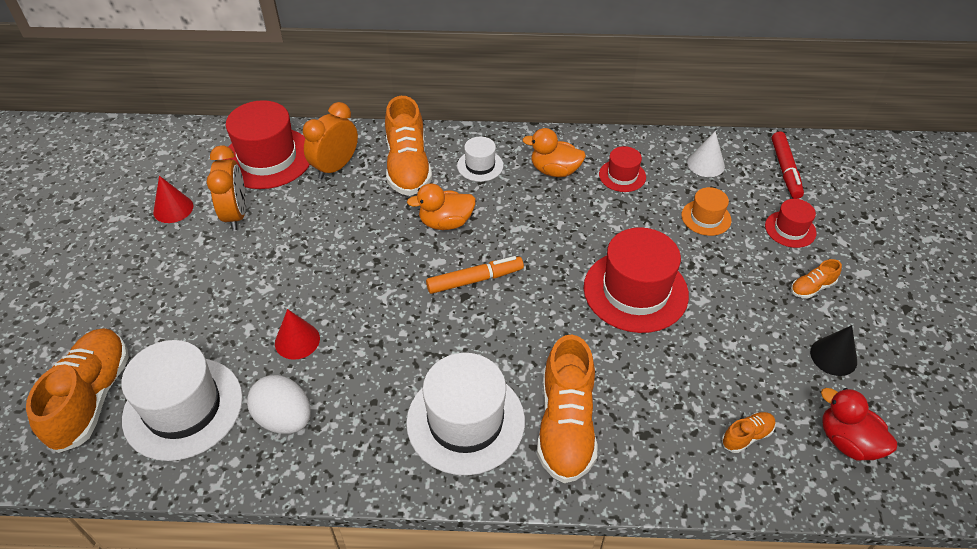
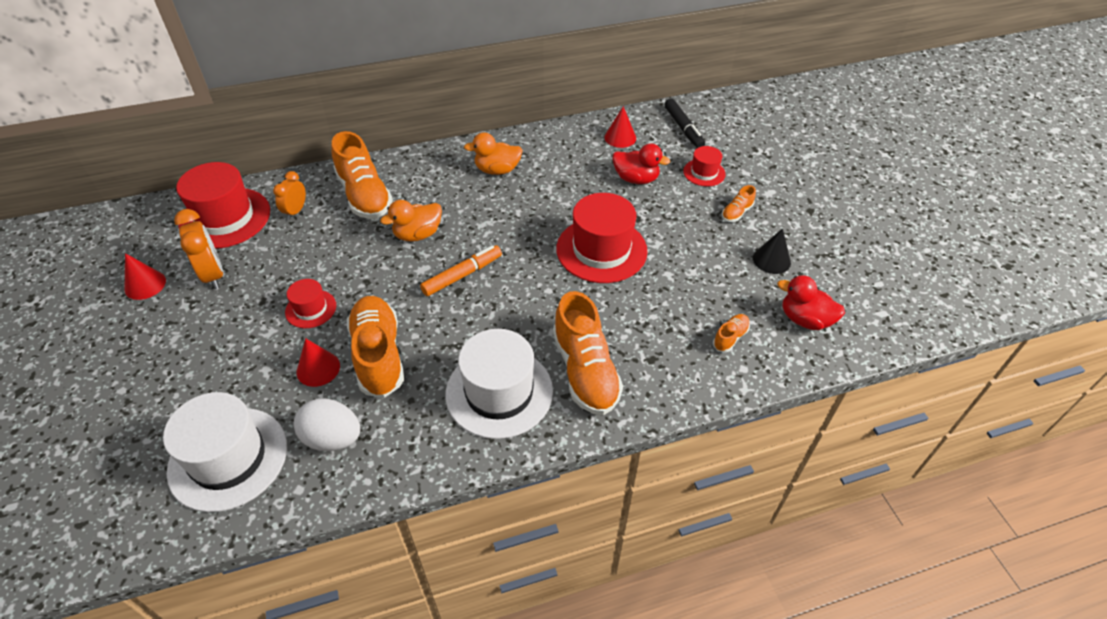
camera: 20 degrees left, 0 degrees up
(92, 397) = (128, 477): orange shoe -> orange shoe (378, 355)
(335, 167) = (295, 211): orange clock -> orange clock, size x0.64
(480, 165) = (430, 180): white hat -> none
(622, 176) = (556, 161): red hat -> red hat (311, 309)
(706, 164) = (620, 137): white cone -> red cone
(706, 217) = (636, 179): orange hat -> red duck
(785, 170) = (683, 128): red marker -> black marker

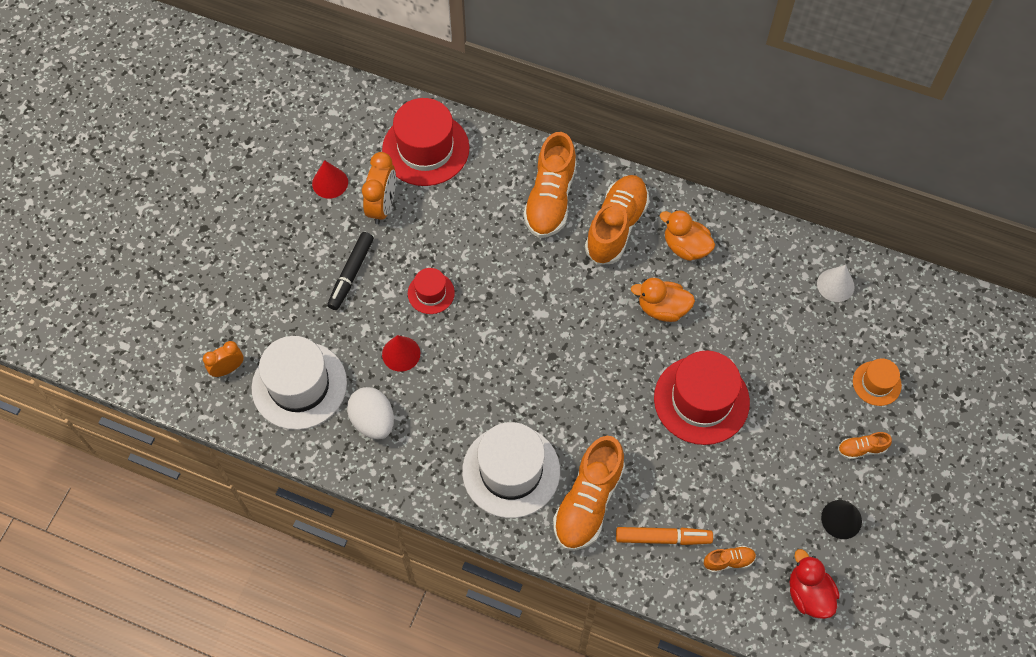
camera: 40 degrees right, 15 degrees up
(295, 211) = (484, 179): orange clock -> orange clock (228, 369)
(378, 355) = (450, 373): orange shoe -> orange shoe (616, 227)
(417, 234) = (563, 274): orange duck -> orange duck (662, 308)
(462, 275) = (566, 343): orange marker -> orange marker (663, 538)
(620, 137) = (835, 285): red cone -> white cone
(636, 179) = (804, 345): red duck -> none
(683, 128) = (910, 316): black marker -> black marker (351, 274)
(704, 173) = (876, 383): red hat -> orange hat

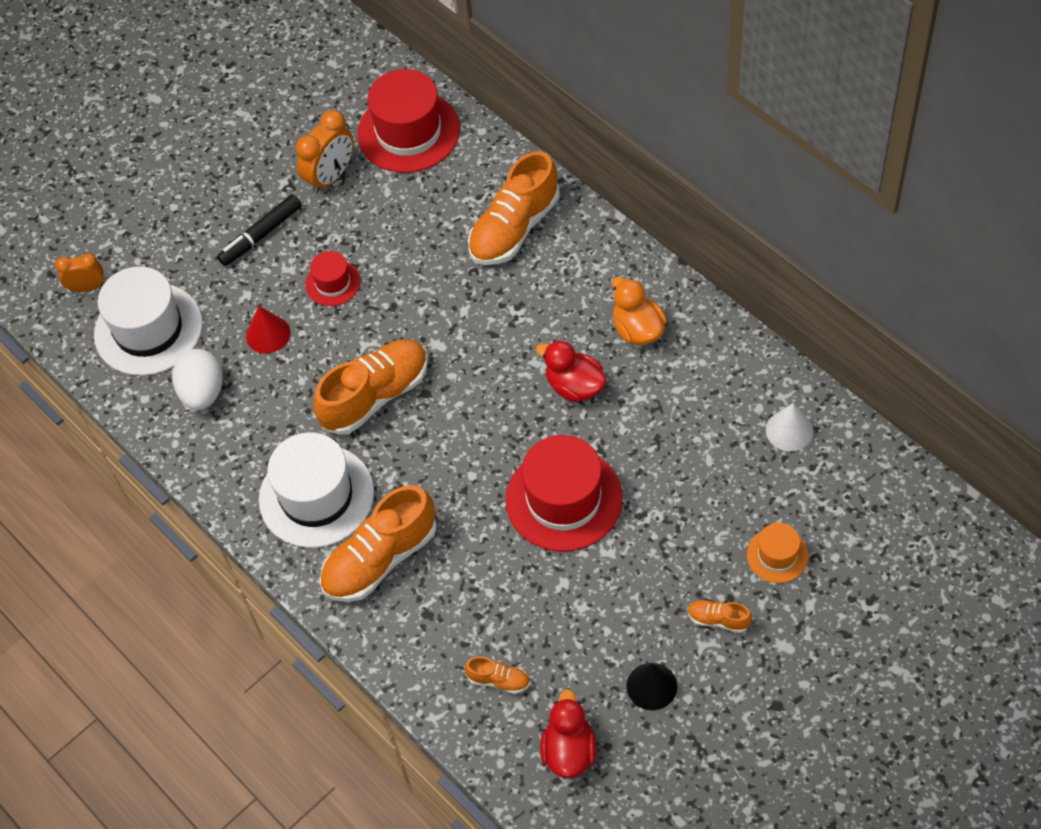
camera: 30 degrees right, 5 degrees down
(330, 183) = (289, 134): red cone -> none
(616, 227) = (571, 281): orange shoe -> orange shoe (375, 395)
(662, 308) = (574, 386): orange duck -> red duck
(663, 538) = (440, 628): orange marker -> none

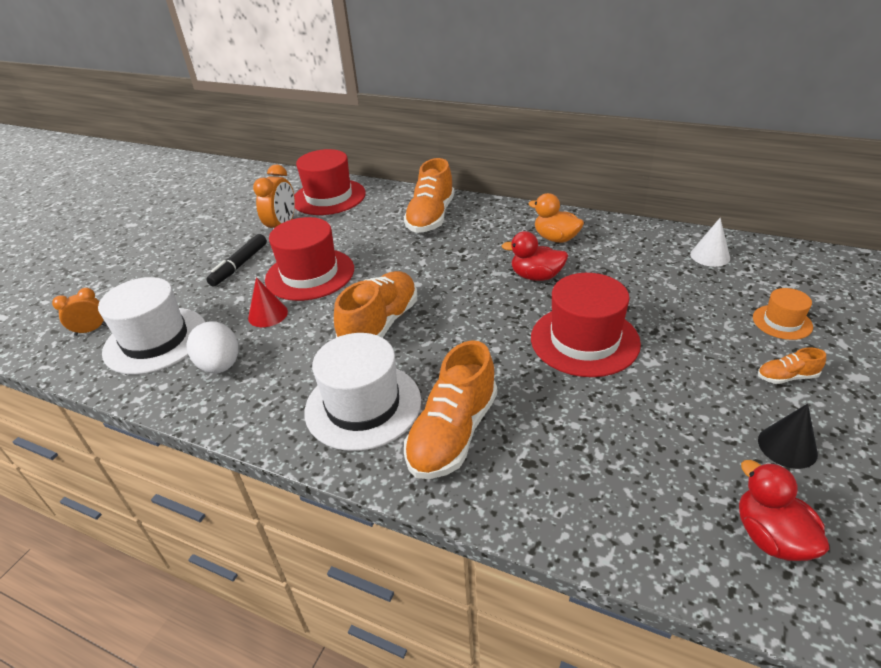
camera: 25 degrees left, 20 degrees down
(332, 283) = (310, 274): red hat -> red hat, size x1.96
(498, 680) = (643, 496): orange shoe -> none

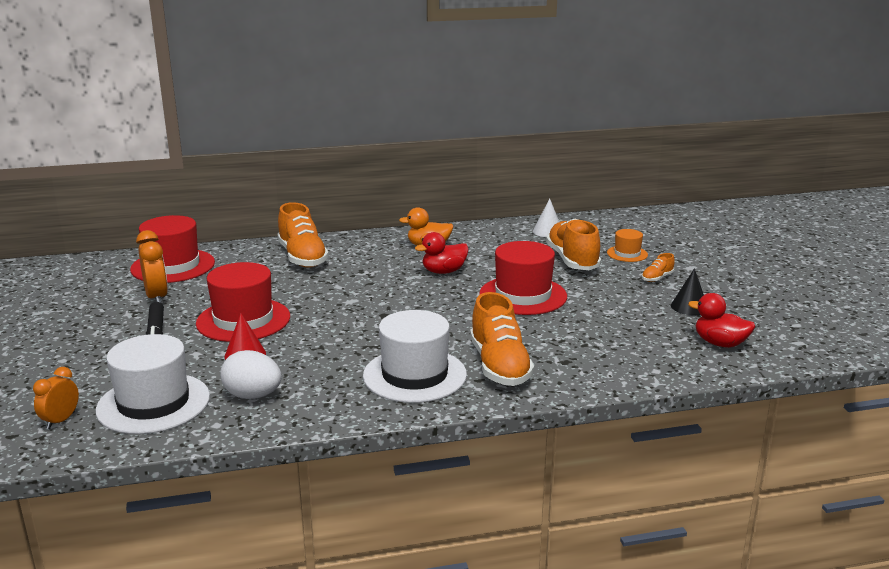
camera: 40 degrees left, 15 degrees down
(380, 324) = (360, 331): orange shoe -> orange shoe (572, 260)

